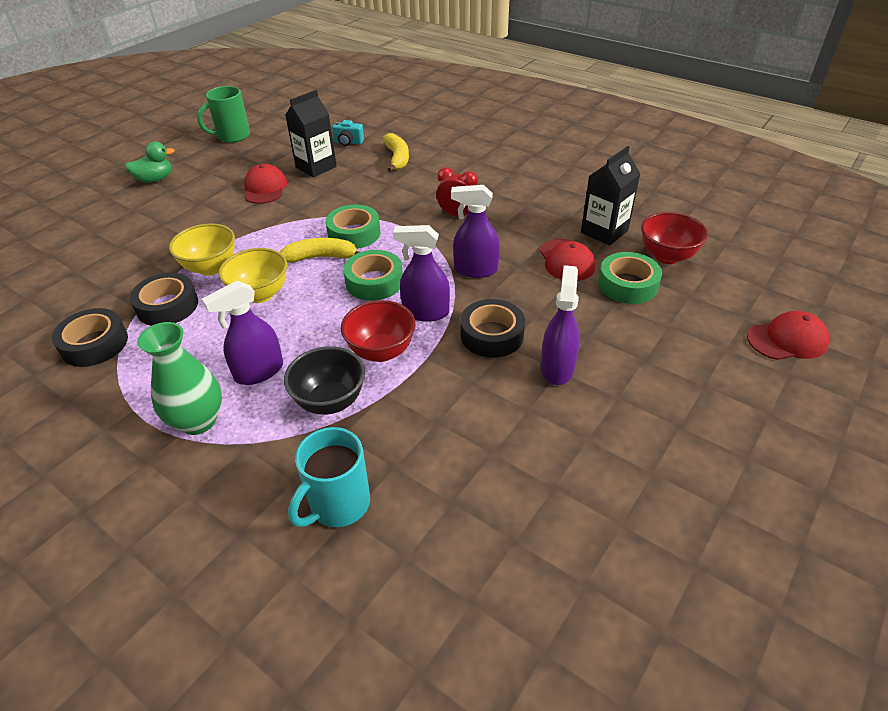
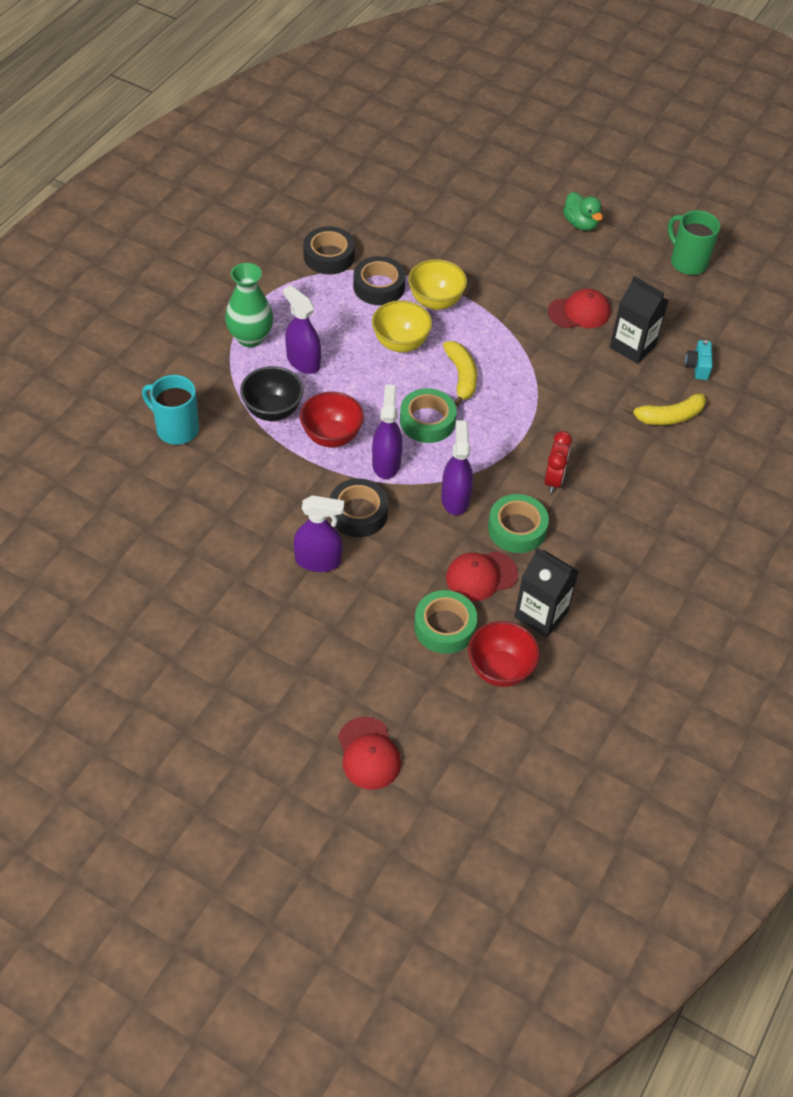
camera: 80 degrees right, 10 degrees up
(354, 233) = (505, 396): green tape -> green tape (517, 529)

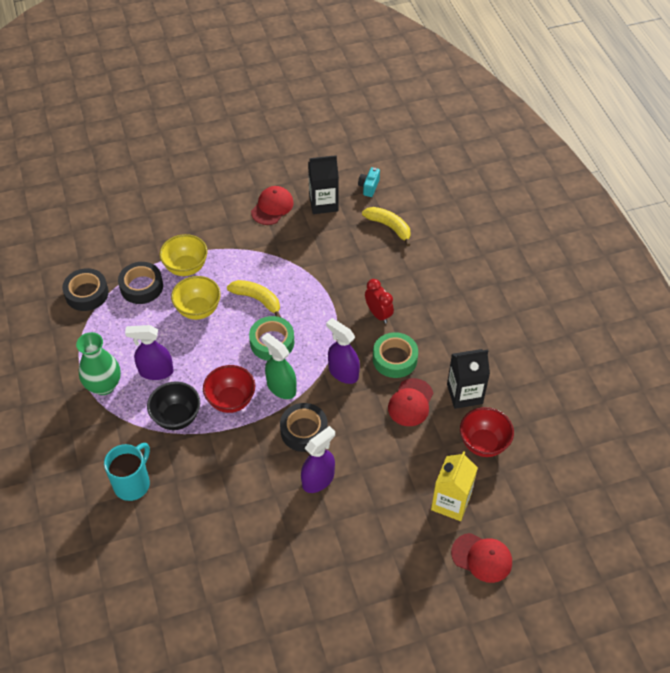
camera: 45 degrees left, 0 degrees up
(176, 429) = (133, 483): turquoise mug -> turquoise mug turned 135 degrees clockwise
(386, 463) = (281, 387): purple spray bottle -> green spray bottle
(403, 686) = (451, 502): none -> yellow carton
(444, 627) = (429, 449): green tape -> none
(580, 223) = (208, 154): green duck -> none
(669, 417) = (389, 227): yellow banana -> yellow banana turned 75 degrees counterclockwise
(687, 262) = (291, 132): green mug -> none
(697, 367) = (369, 187): turquoise camera -> turquoise camera turned 60 degrees clockwise

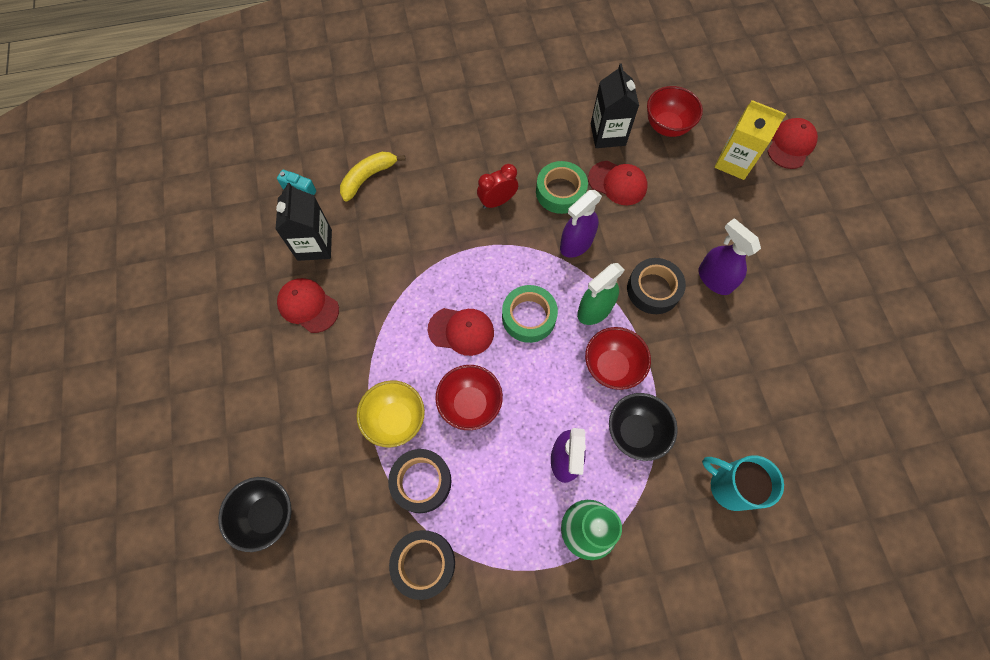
camera: 85 degrees left, 15 degrees up
(122, 209) = (268, 515): none -> black bowl
(198, 310) = (470, 404): yellow bowl -> red bowl
(257, 299) = (461, 331): yellow banana -> red cap

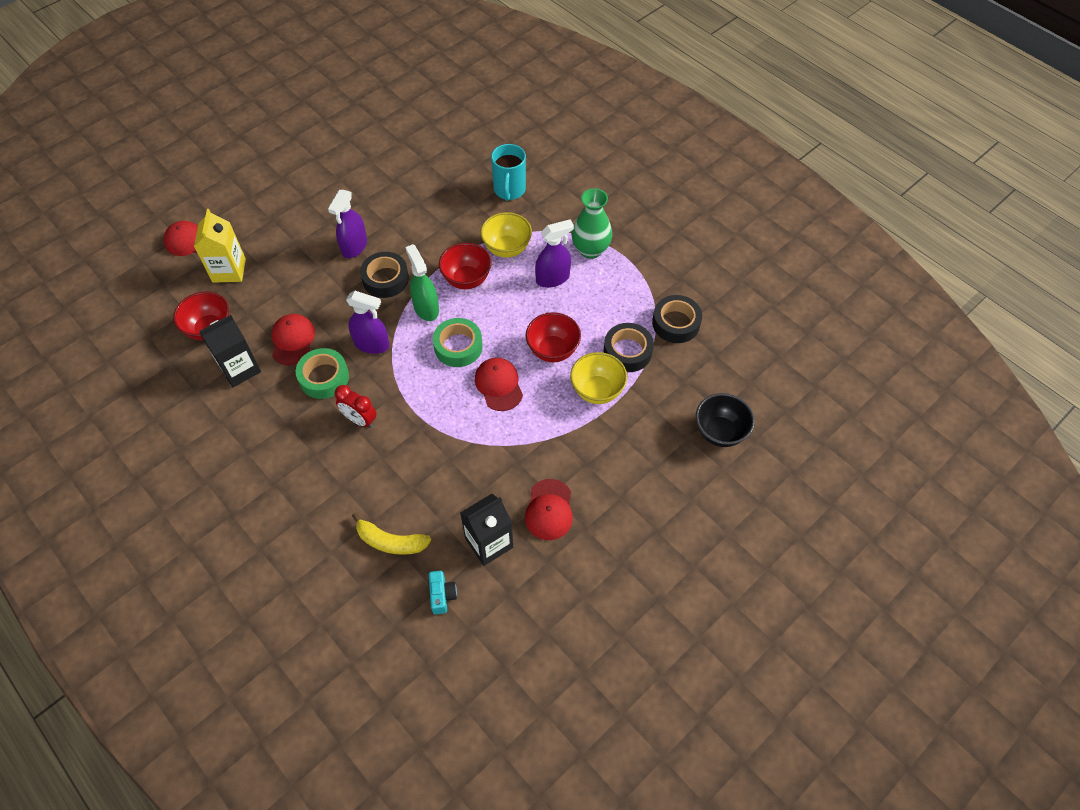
camera: 120 degrees left, 10 degrees down
(594, 310) = (426, 308): green spray bottle -> green spray bottle turned 135 degrees counterclockwise
(635, 432) = (507, 249): black bowl -> yellow bowl

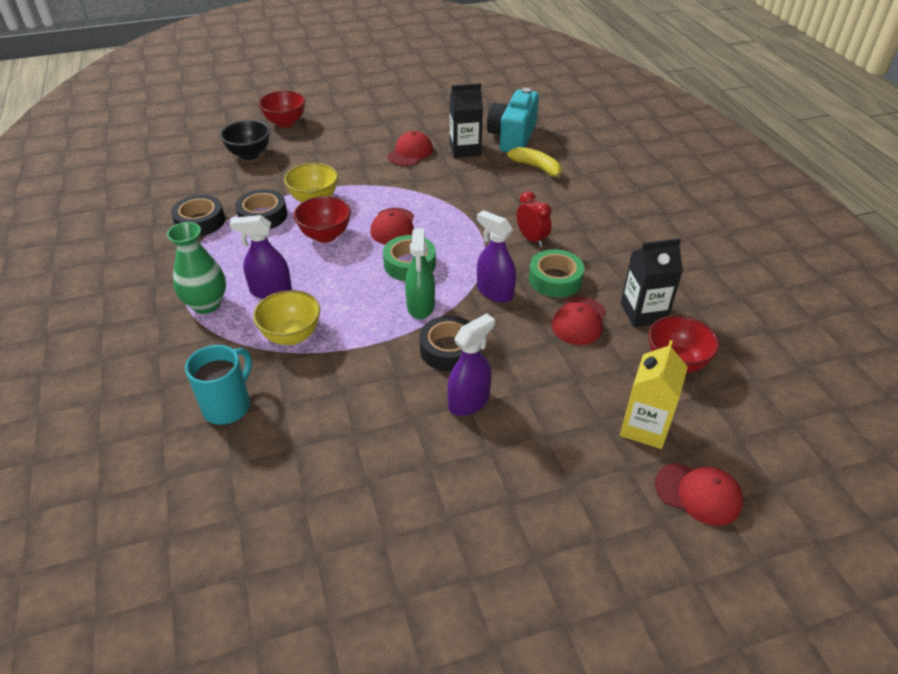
camera: 155 degrees left, 15 degrees down
(442, 595) = (512, 137): turquoise camera -> turquoise camera, size x2.24
(466, 279) = (359, 319): red bowl -> red bowl (285, 123)

